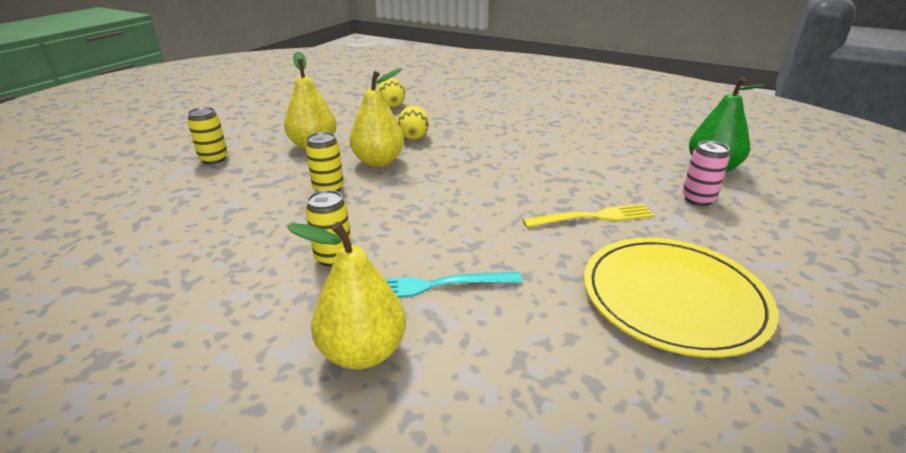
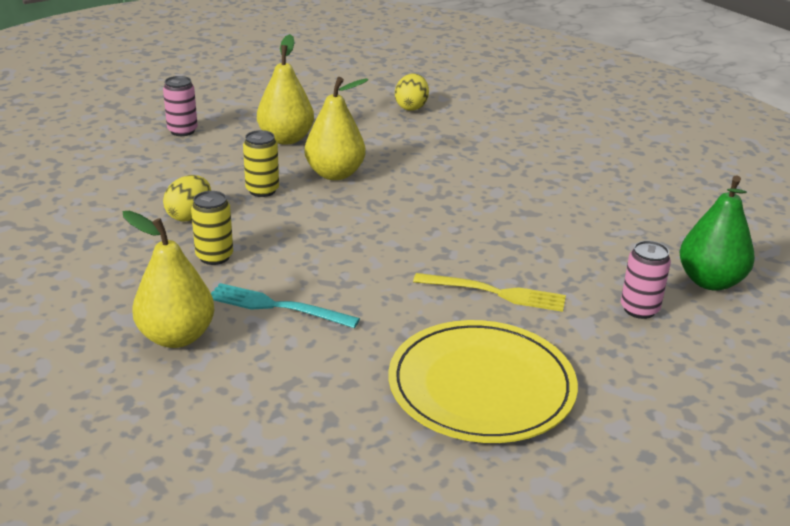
camera: 25 degrees right, 0 degrees up
(214, 159) = (182, 131): yellow can -> pink can
(414, 136) = (398, 153): yellow egg -> yellow egg (189, 216)

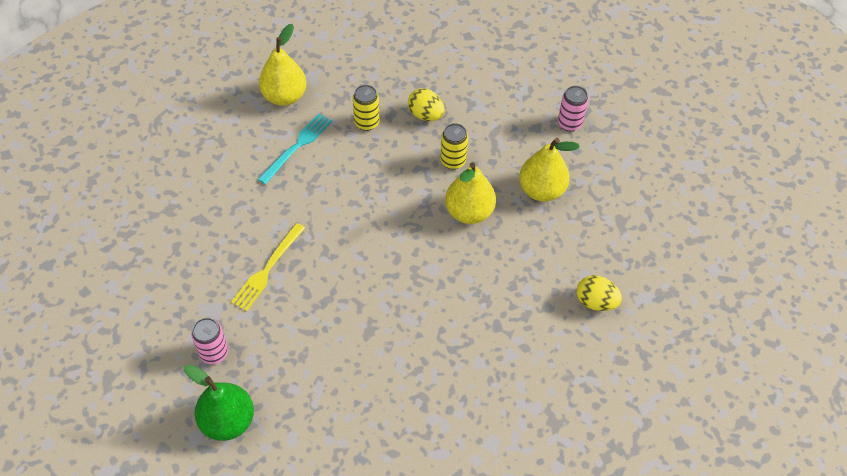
camera: 105 degrees right, 25 degrees up
(481, 386) = (177, 230): yellow plate -> none

